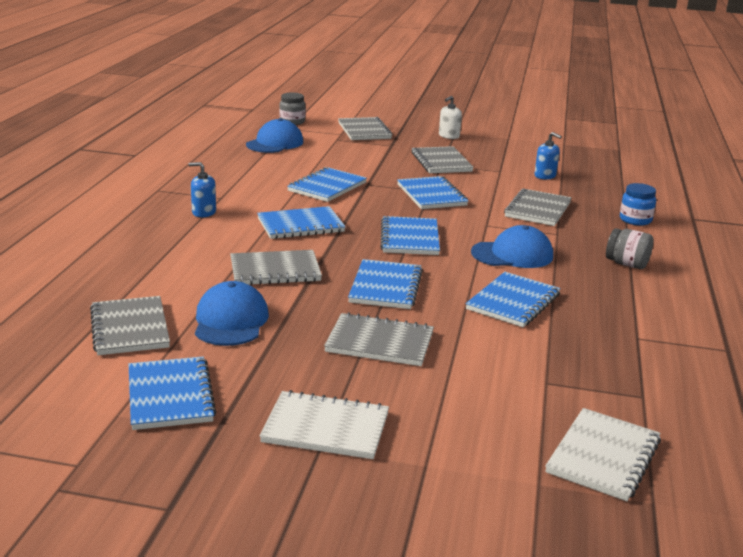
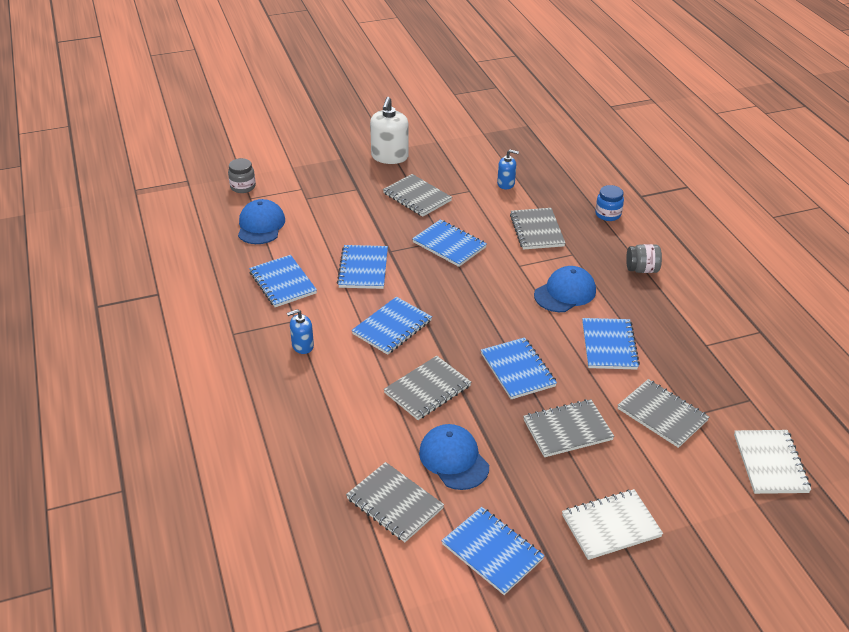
camera: 30 degrees left, 15 degrees up
(364, 131) = (316, 176): grey notebook -> grey notebook (662, 415)
(410, 238) = (482, 306): blue notebook -> blue notebook (282, 283)
(449, 136) = (389, 157): white soap dispenser -> white soap dispenser, size x1.77

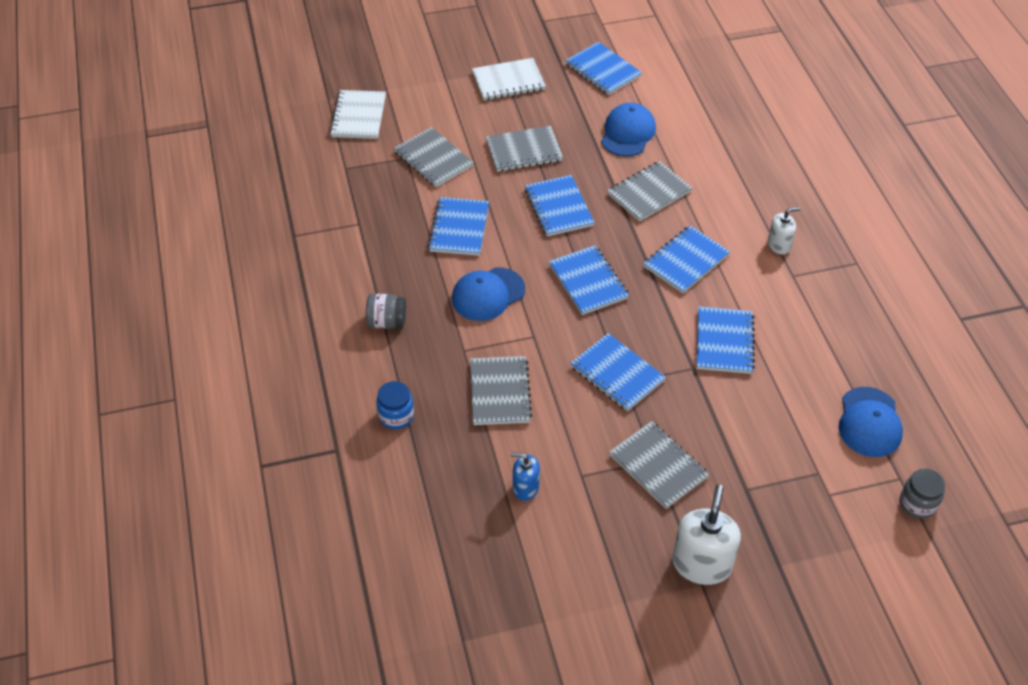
camera: 175 degrees left, 10 degrees up
(282, 283) = (818, 326): blue notebook -> blue notebook (588, 282)
(302, 346) = (779, 245): blue soap dispenser -> white soap dispenser
(394, 503) = (678, 104): grey notebook -> none
(453, 459) = (628, 133): blue cap -> blue cap turned 135 degrees counterclockwise

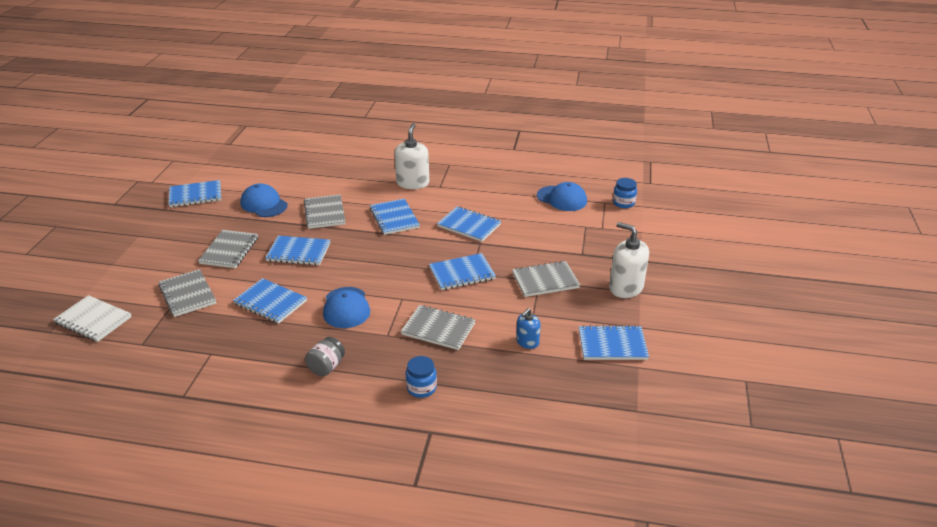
camera: 65 degrees left, 15 degrees down
(433, 159) = (187, 294): grey notebook -> grey notebook turned 75 degrees clockwise
(508, 81) = (153, 236): white notebook -> none
(588, 282) = (376, 260): blue notebook -> blue notebook (612, 345)
(779, 245) = (412, 183): white soap dispenser -> white soap dispenser, size x1.77
(917, 503) = (623, 203): grey jar -> blue jar

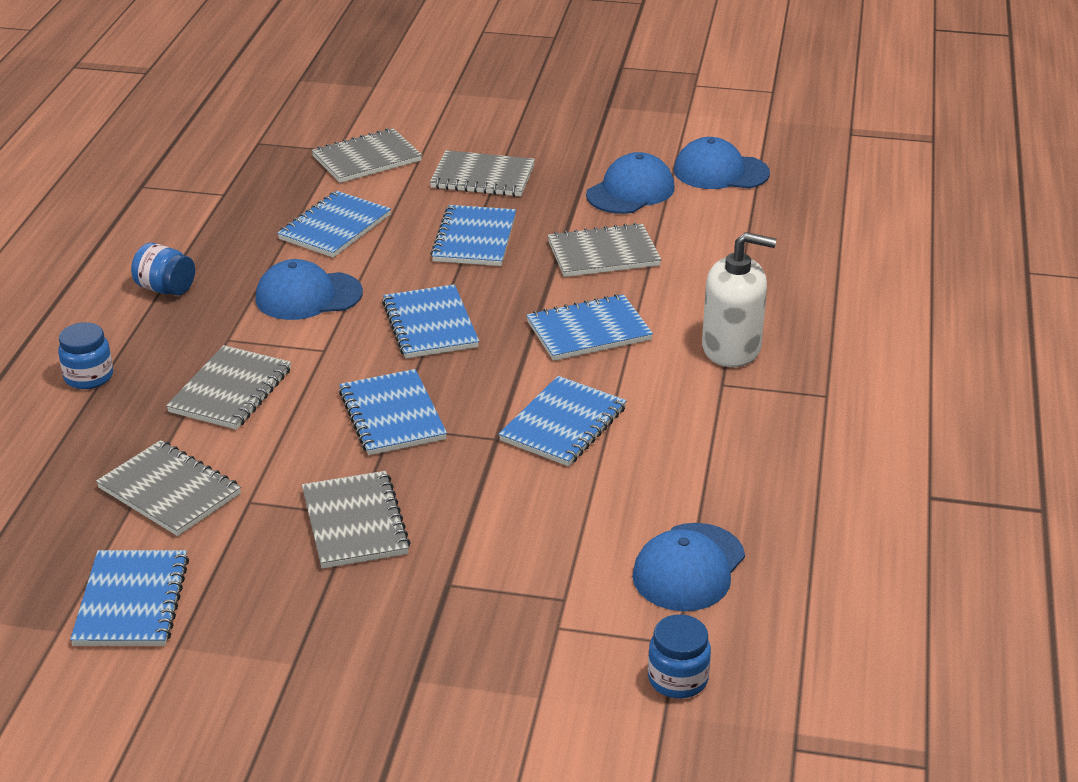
camera: 90 degrees right, 0 degrees up
(93, 320) = (318, 102): white notebook -> none
(195, 195) = (654, 127): blue notebook -> blue notebook (430, 325)
(253, 179) = (720, 172): none -> blue cap
(326, 367) = (165, 289): grey jar -> blue jar
(527, 342) = (169, 491): blue soap dispenser -> grey notebook
(626, 287) = (313, 642): white soap dispenser -> none

